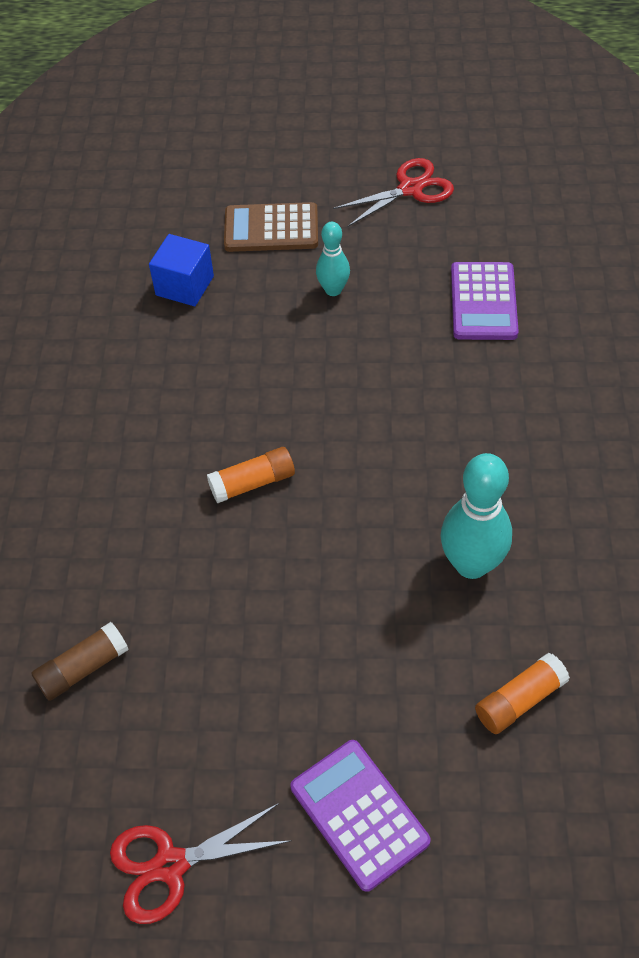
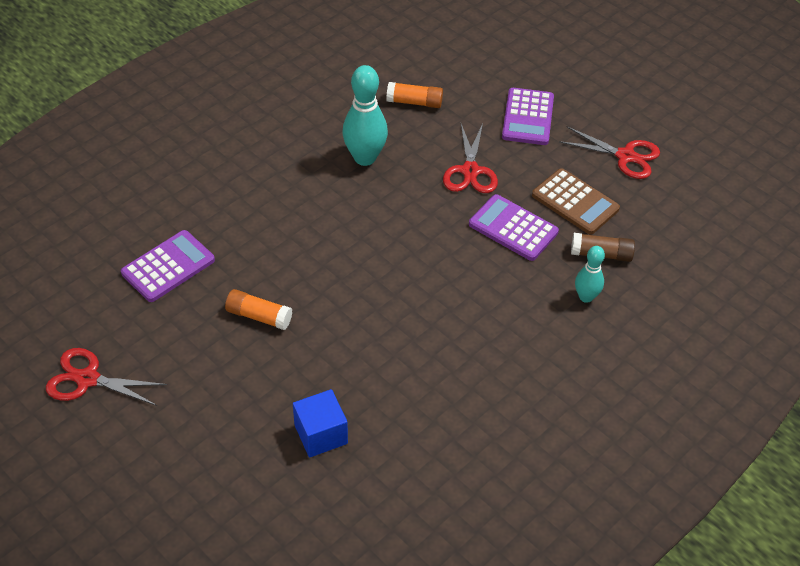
camera: 140 degrees left, 5 degrees down
(213, 616) = (513, 228): none -> purple calculator
(252, 483) = (423, 273): orange glue stick -> orange glue stick (259, 316)
(271, 229) = (213, 430): brown calculator -> brown calculator (575, 202)
(333, 290) = (236, 348): turquoise bowling pin -> turquoise bowling pin (586, 297)
(339, 653) = (470, 171): none -> red scissors

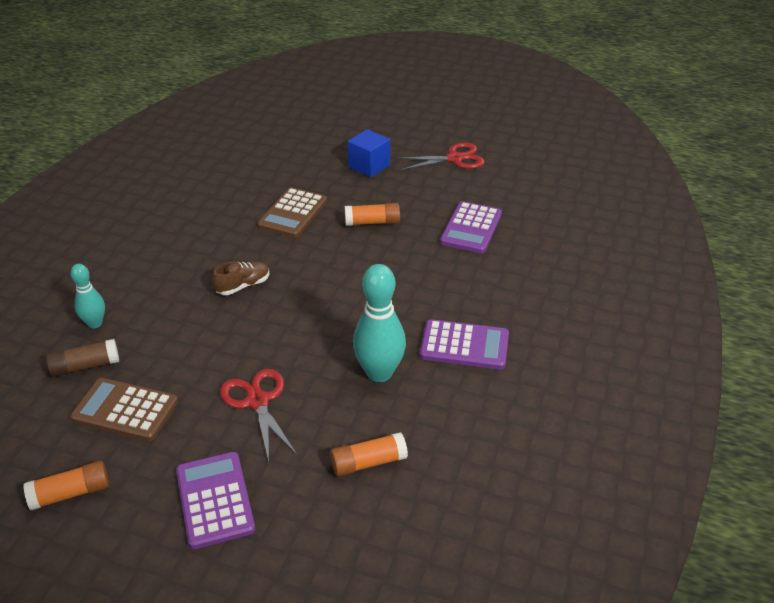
camera: 155 degrees right, 10 degrees down
(321, 434) = (276, 179): blue cube -> blue cube (369, 166)
(333, 365) = (293, 213): none -> brown calculator
(433, 286) = (243, 286): none -> brown shoe
(513, 228) = (186, 359): purple calculator -> purple calculator (464, 345)
(625, 156) = (70, 493): red scissors -> orange glue stick

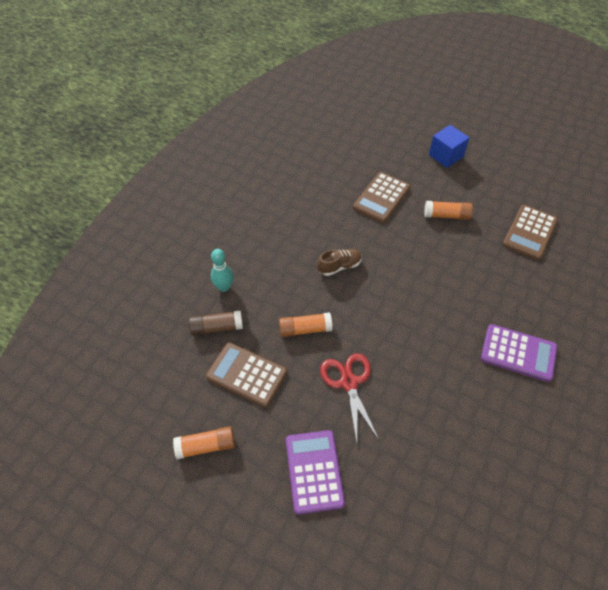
camera: 10 degrees right, 15 degrees up
(368, 462) = (435, 456): orange glue stick -> orange glue stick (305, 329)
(379, 373) = (447, 370): turquoise bowling pin -> none
(454, 159) = (519, 157): red scissors -> none
(471, 228) = (530, 232): purple calculator -> brown calculator

